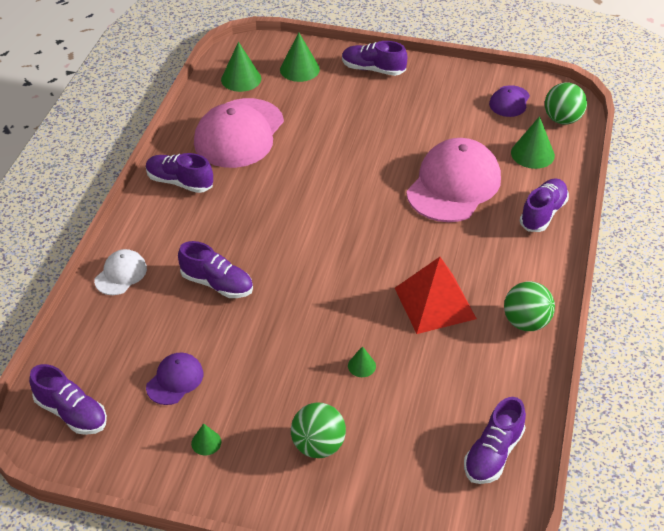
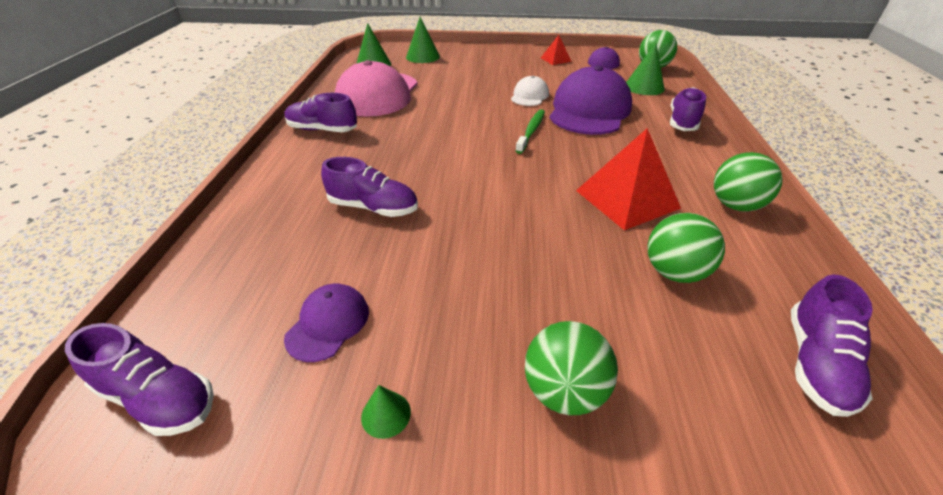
camera: 10 degrees left, 5 degrees down
(121, 274) = (254, 210): white cap -> white cap (529, 96)
(361, 366) = (577, 272): green cone -> none
(373, 69) = (484, 53): purple shoe -> none
(381, 209) = (531, 131): none -> green toothbrush
(436, 376) = (674, 272): none -> green ball
(453, 185) = (589, 110): pink cap -> purple cap
(454, 91) = (555, 59): none -> red pyramid

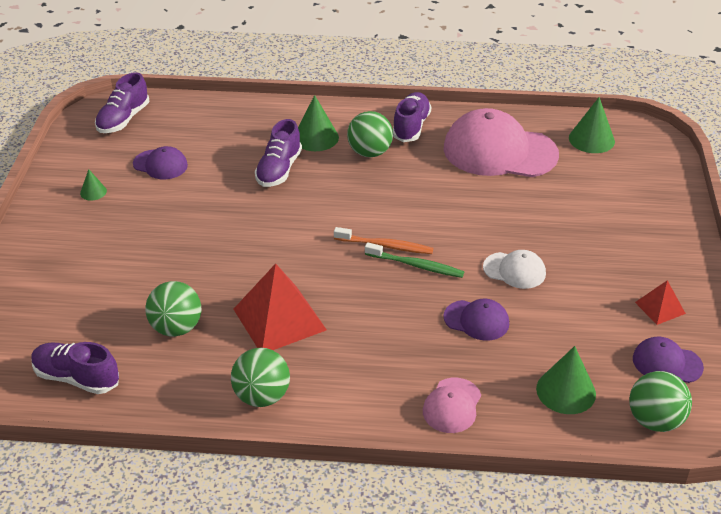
camera: 90 degrees right, 0 degrees up
(422, 57) = (632, 177): green cone -> green cone (316, 137)
(507, 144) = (385, 246): none -> orange toothbrush
(564, 391) = (89, 257): green ball -> green ball (370, 152)
(589, 110) = (476, 320): purple cap -> purple cap, size x0.48
(682, 121) = (452, 405): purple shoe -> pink cap

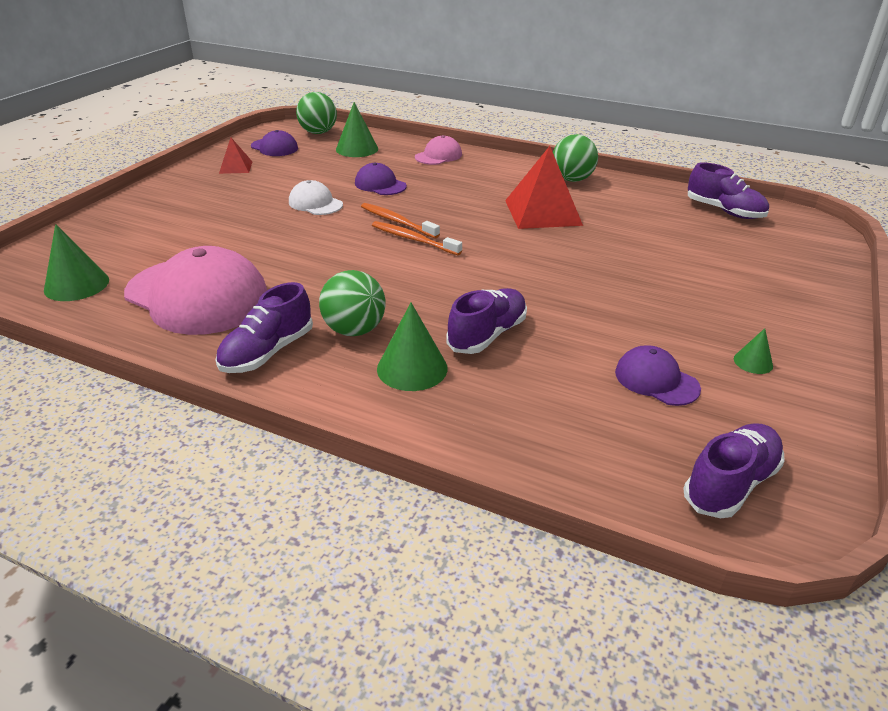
camera: 160 degrees left, 5 degrees down
(176, 328) = (637, 223): green ball -> none
(415, 265) = (397, 222): green toothbrush -> orange toothbrush

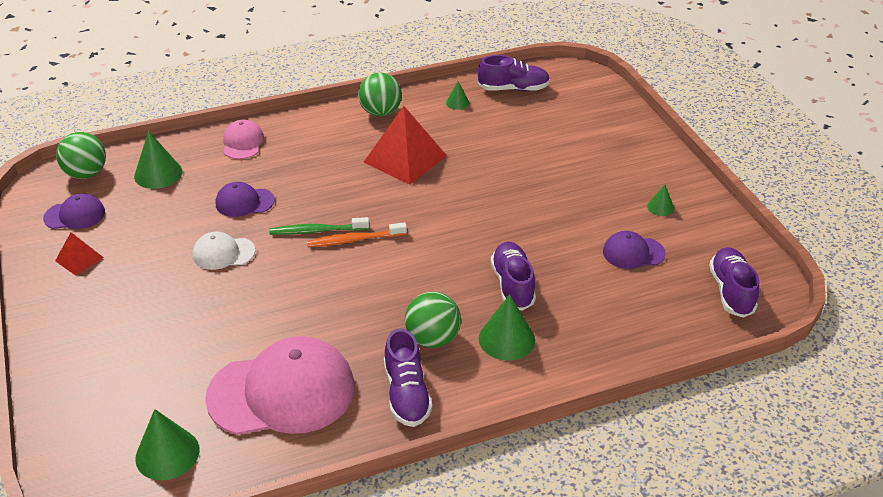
camera: 45 degrees left, 5 degrees up
(397, 222) = (317, 231): orange toothbrush -> green toothbrush
(651, 199) = (457, 103): none -> green cone

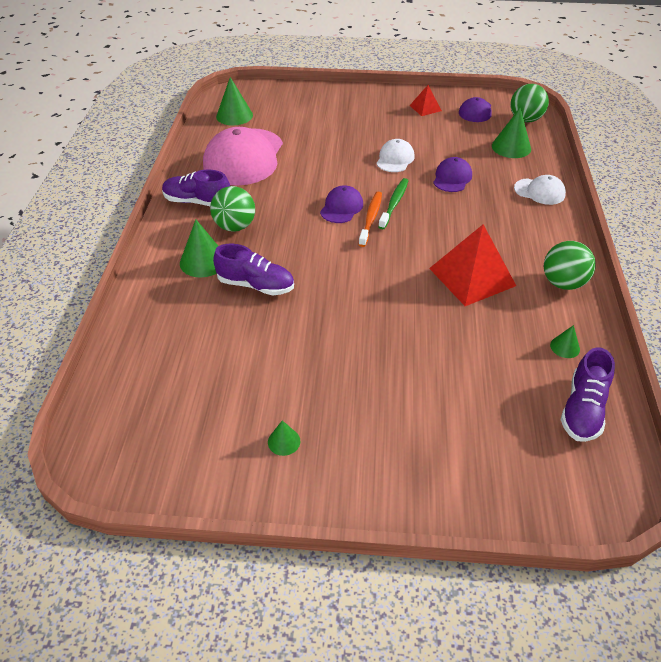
camera: 115 degrees right, 5 degrees up
(243, 143) = (539, 191): pink cap -> white cap
(633, 252) = (235, 382): purple cap -> purple cap (341, 207)
(731, 291) = (129, 431): purple shoe -> none

